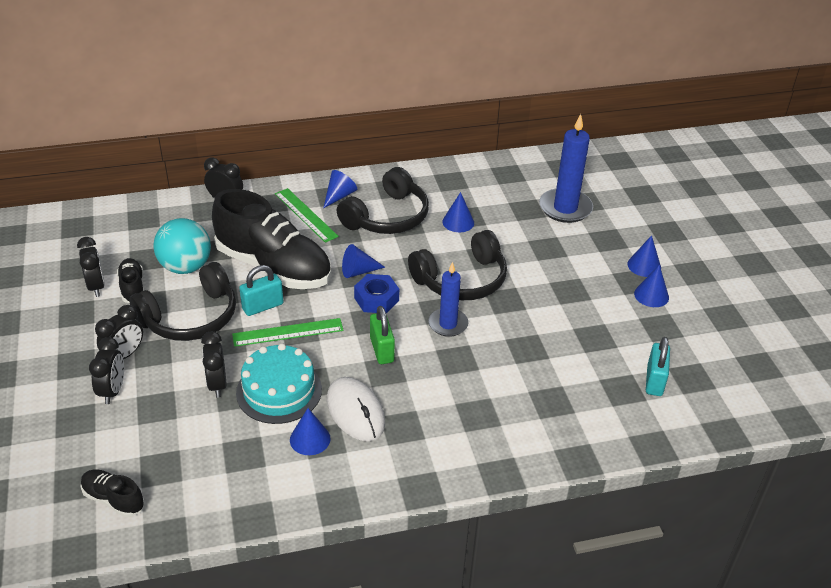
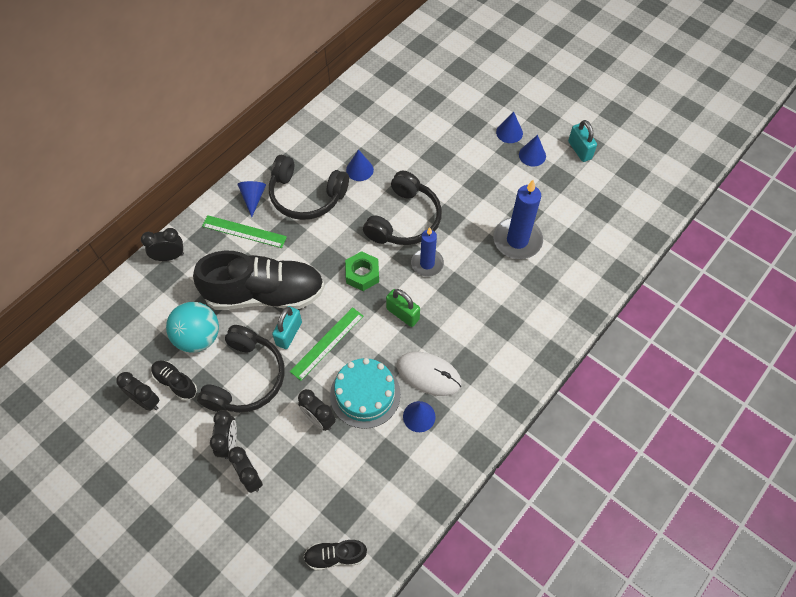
camera: 35 degrees left, 20 degrees up
(358, 271) = (328, 258): blue cone -> none
(376, 299) = (362, 274): blue nut -> green nut
(387, 217) = (306, 196): black headphones -> black headphones turned 105 degrees clockwise
(565, 208) = (421, 112): blue candle -> blue candle (517, 240)
(654, 381) = (584, 224): turquoise padlock -> turquoise padlock (579, 150)

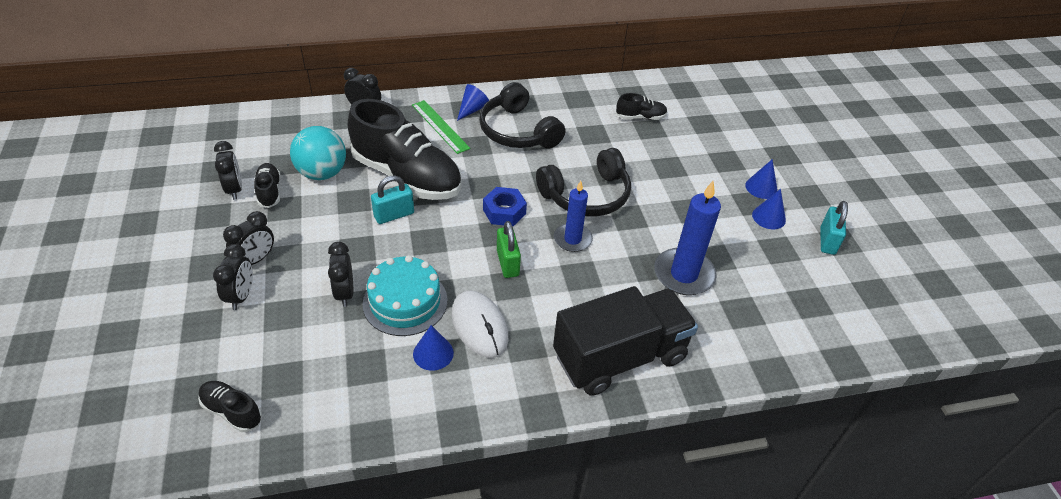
camera: 35 degrees right, 15 degrees down
(246, 378) = (324, 224): black headphones -> none
(327, 343) = (417, 242): green ruler -> none
(359, 170) = (584, 138): blue cone -> none
(362, 274) = (504, 212): green nut -> blue nut
(381, 122) = (640, 117): none -> black shoe
(529, 331) = (619, 357): none -> black truck

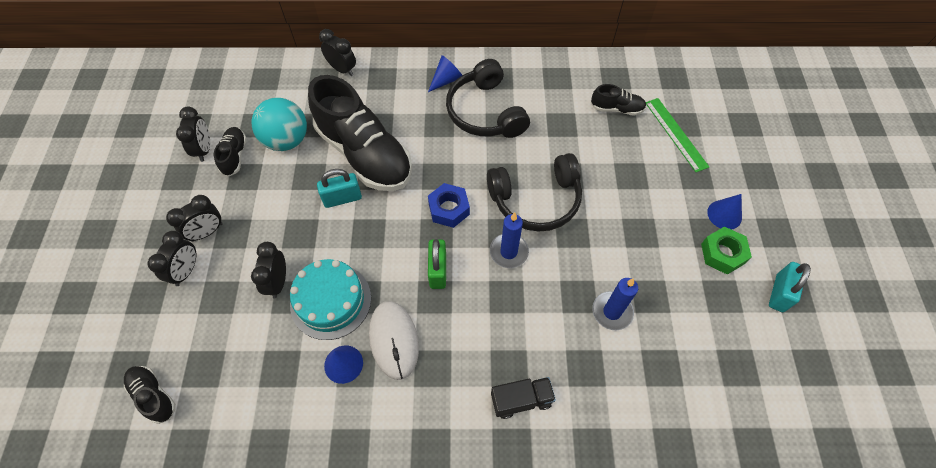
camera: 15 degrees right, 15 degrees up
(440, 126) = (409, 97): green ruler -> green ruler (675, 134)
(619, 357) = (521, 400): black truck -> black truck, size x0.46
(684, 274) = (612, 312): blue candle -> blue candle, size x0.65
(769, 217) = (722, 253): blue cone -> green nut

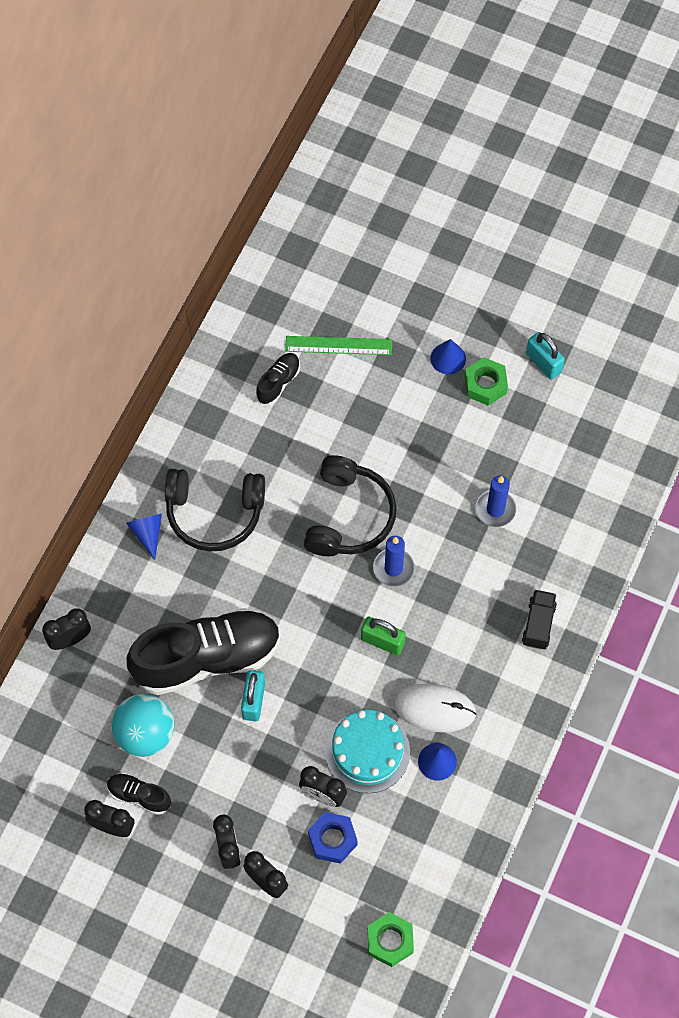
camera: 65 degrees left, 5 degrees up
(153, 395) = (390, 941): black shoe -> green nut
(449, 209) = (318, 602): blue nut -> blue nut (332, 839)

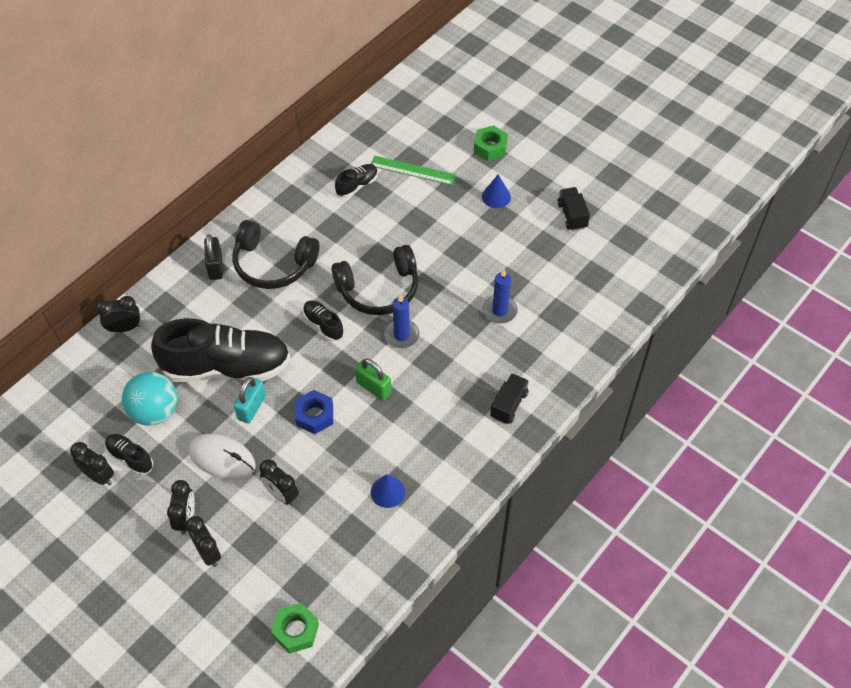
camera: 15 degrees right, 10 degrees down
(147, 533) = (215, 266): blue cone -> black padlock
(300, 577) = (323, 325): none -> black shoe
(332, 839) = (276, 533): blue nut -> blue nut (314, 415)
(349, 516) = (379, 289): black headphones -> black headphones turned 45 degrees clockwise
(367, 751) = (331, 469): turquoise cake -> none
(434, 709) = (399, 449): white mouse -> white mouse (222, 458)
(485, 385) = (520, 221): green nut -> green nut (490, 147)
(543, 363) = (572, 215): turquoise padlock -> black truck

